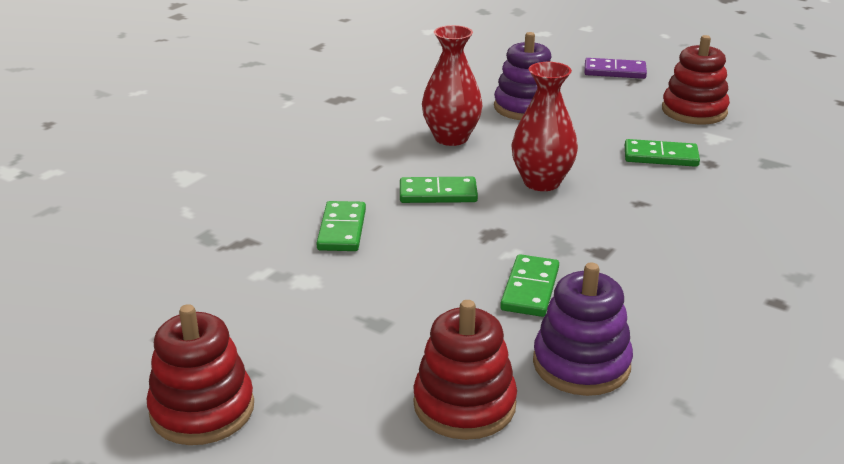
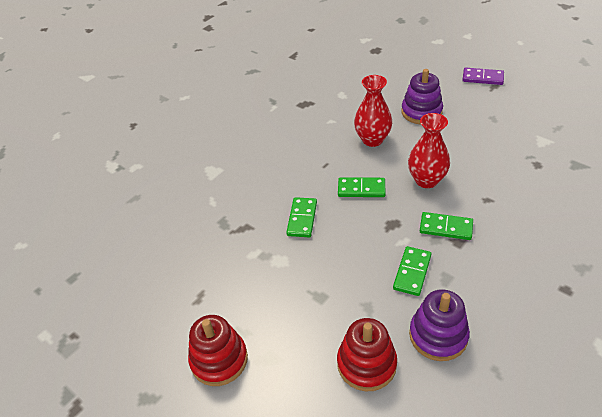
camera: 10 degrees right, 15 degrees up
(660, 156) = (505, 158): green domino -> green domino (446, 228)
(694, 111) = (532, 116): red stacking toy -> none

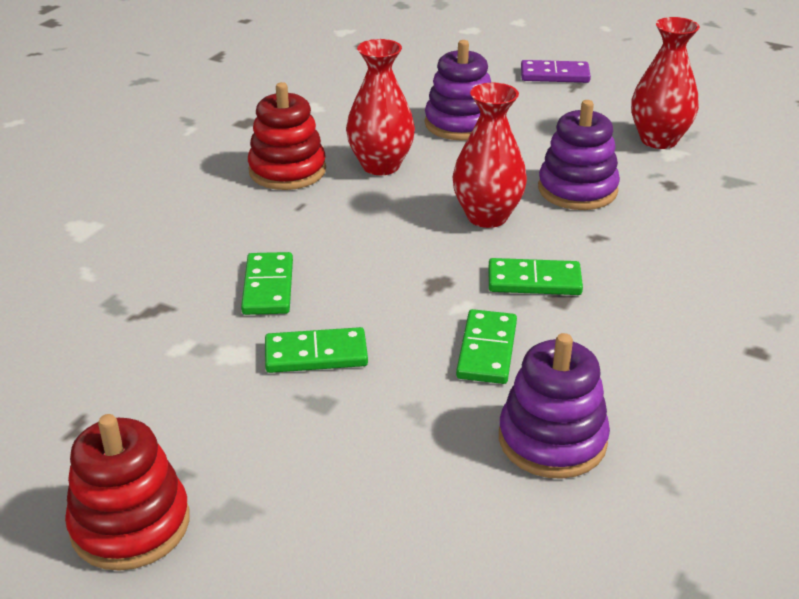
camera: 15 degrees left, 10 degrees down
(361, 189) = (372, 236): green domino -> green domino (316, 355)
(366, 364) = (428, 498): red stacking toy -> red stacking toy (287, 171)
(481, 165) = (577, 190): none -> purple stacking toy
(537, 131) = (658, 140): none -> red vase

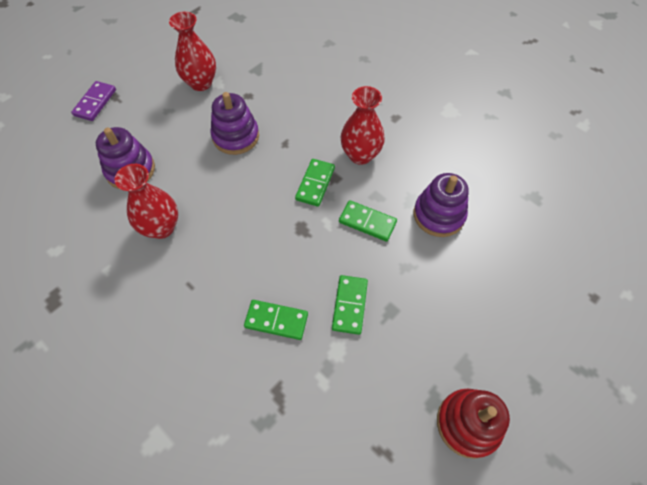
camera: 75 degrees left, 25 degrees up
(287, 171) = (140, 285): red stacking toy -> none
(487, 216) = (245, 187): red vase -> red vase (360, 155)

